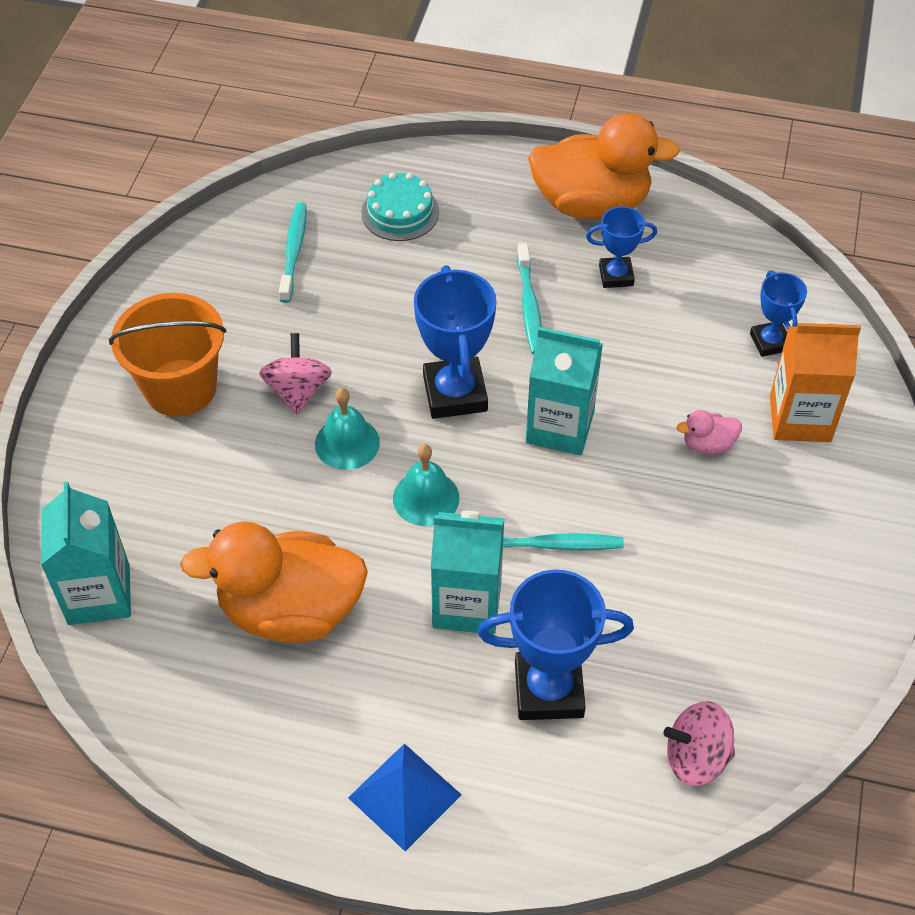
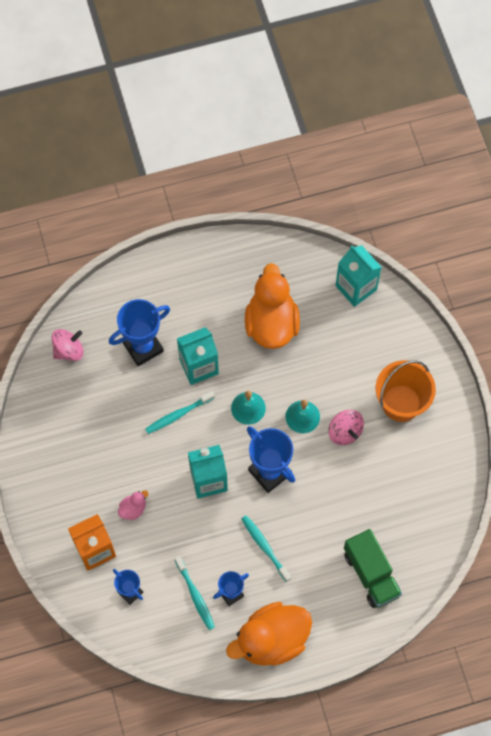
camera: 150 degrees right, 15 degrees up
(290, 610) = (271, 324): orange duck -> orange duck turned 60 degrees counterclockwise
(294, 251) = (408, 515): turquoise toothbrush -> turquoise toothbrush (195, 595)
(400, 212) = (371, 574): turquoise cake -> green truck
(405, 796) = (175, 275): blue pyramid -> none

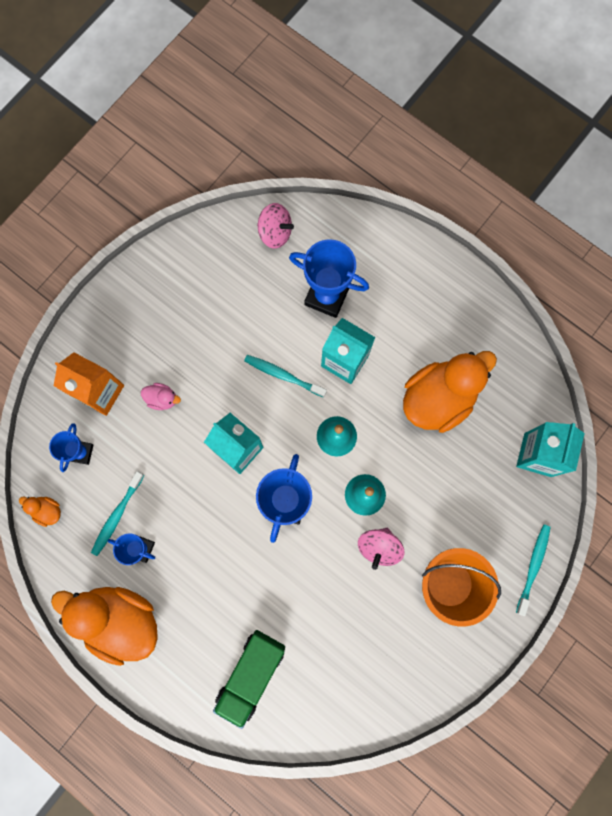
camera: 55 degrees right, 10 degrees up
(156, 643) = (47, 511): none -> orange duck
(265, 547) = (208, 549): turquoise toothbrush -> turquoise toothbrush (533, 567)

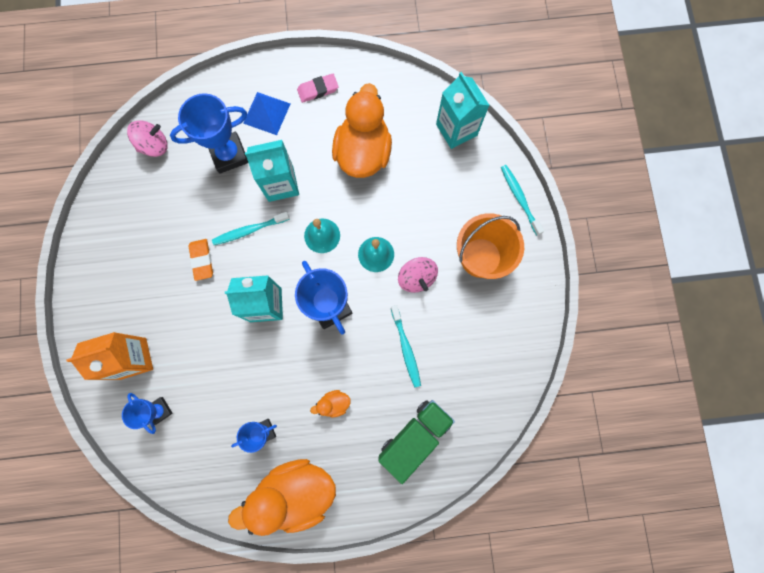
camera: 45 degrees left, 0 degrees up
(47, 511) = (173, 472): orange duck -> orange duck (334, 403)
(117, 515) = (225, 426): turquoise toothbrush -> turquoise toothbrush (406, 348)
(162, 399) = (182, 322): pink duck -> none
(223, 364) = (202, 260): none -> orange eraser
(251, 674) = (415, 437): green truck -> green truck turned 120 degrees counterclockwise
(390, 289) = (266, 113): none -> blue pyramid
(452, 308) = (318, 90): none -> pink eraser

